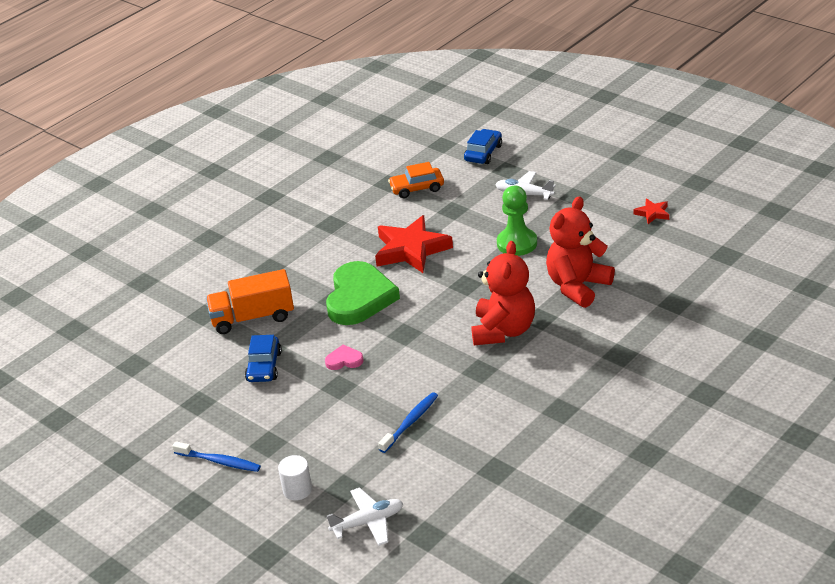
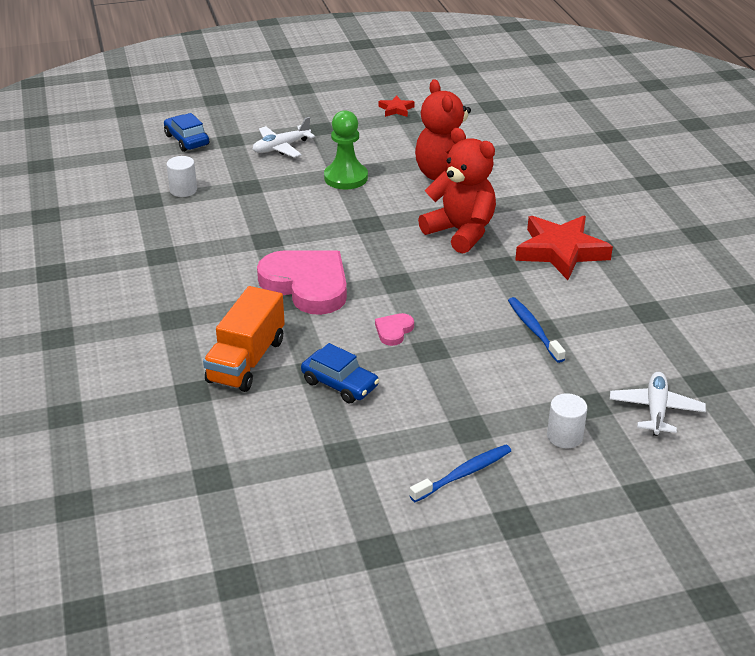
camera: 60 degrees left, 0 degrees up
(359, 298) = (307, 285): green heart -> pink heart
(411, 250) = (274, 229): red star -> red star (561, 251)
(417, 188) = (183, 190): orange car -> white cylinder

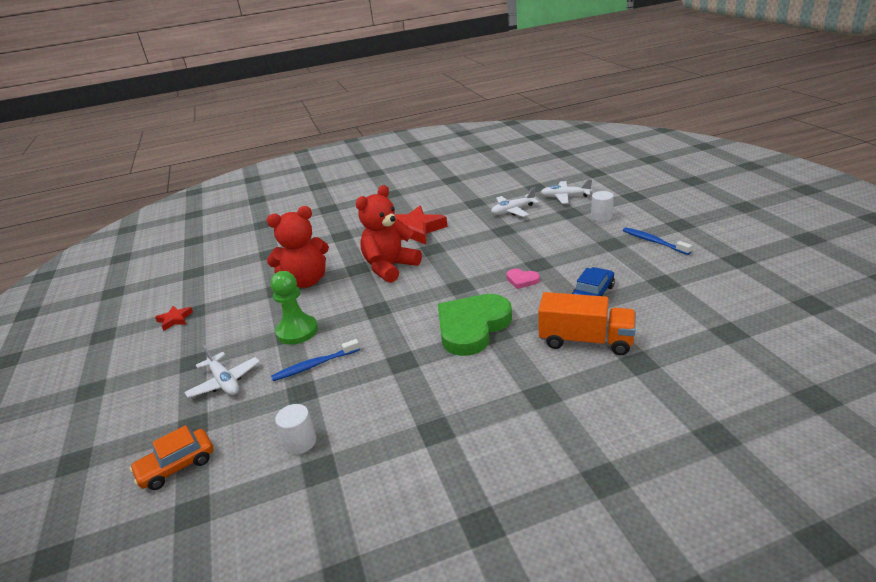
camera: 90 degrees left, 5 degrees down
(187, 140) = (177, 466): blue car -> orange car
(307, 285) = (472, 327): pink heart -> green heart
(534, 329) = (504, 232): blue toothbrush -> blue toothbrush (314, 365)
(609, 346) = (513, 211): none -> white plane

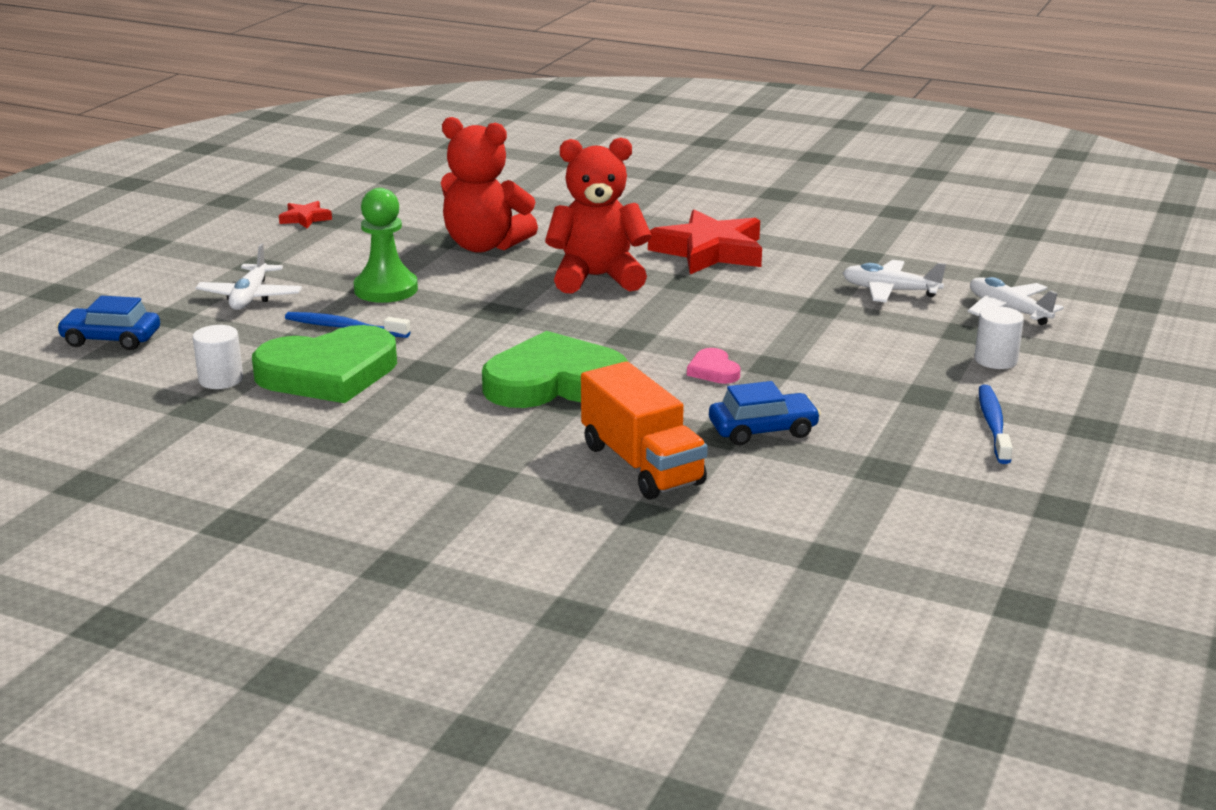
camera: 40 degrees right, 5 degrees down
(177, 466) = (111, 339): orange car -> blue car
(355, 395) = (328, 373): none -> green heart

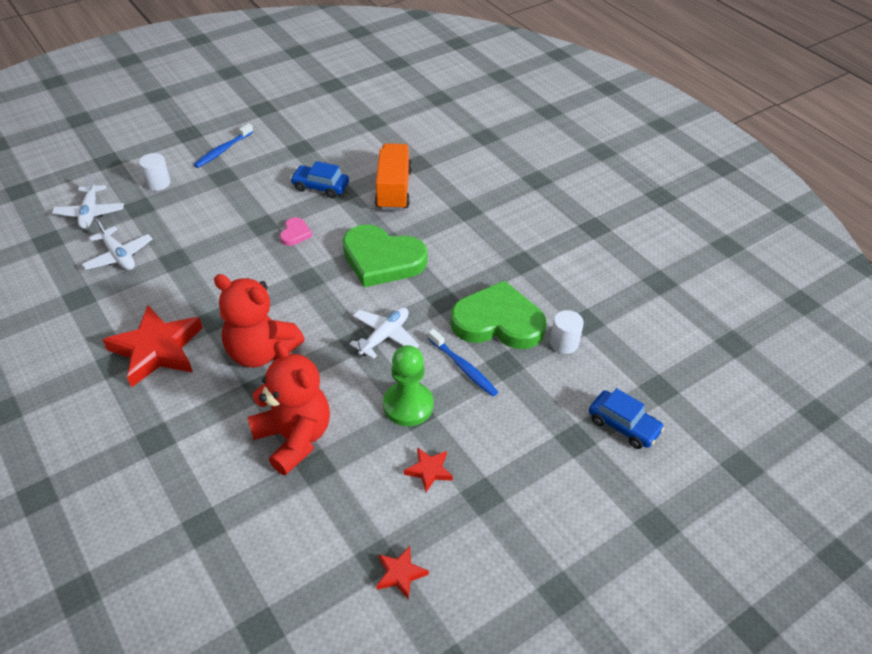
camera: 150 degrees left, 20 degrees up
(250, 297) = (508, 441): white plane -> white plane (384, 336)
(324, 263) = (429, 470): none -> red star

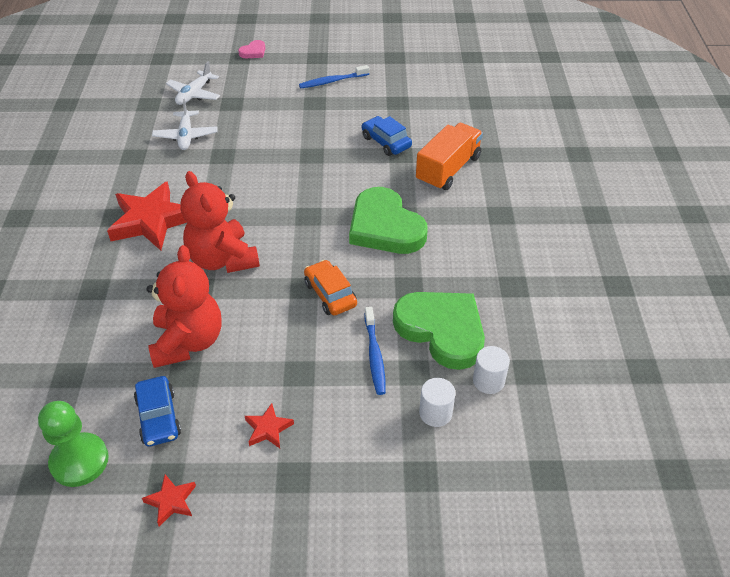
camera: 35 degrees right, 0 degrees up
(158, 183) = (261, 90): white cylinder -> white cylinder (435, 413)
(295, 234) = (331, 173): pink heart -> pink heart (253, 52)
(384, 336) = (330, 294): white plane -> orange car
(408, 405) = (299, 363): green pawn -> green pawn (79, 461)
(623, 425) = (480, 489): blue car -> blue car (158, 417)

